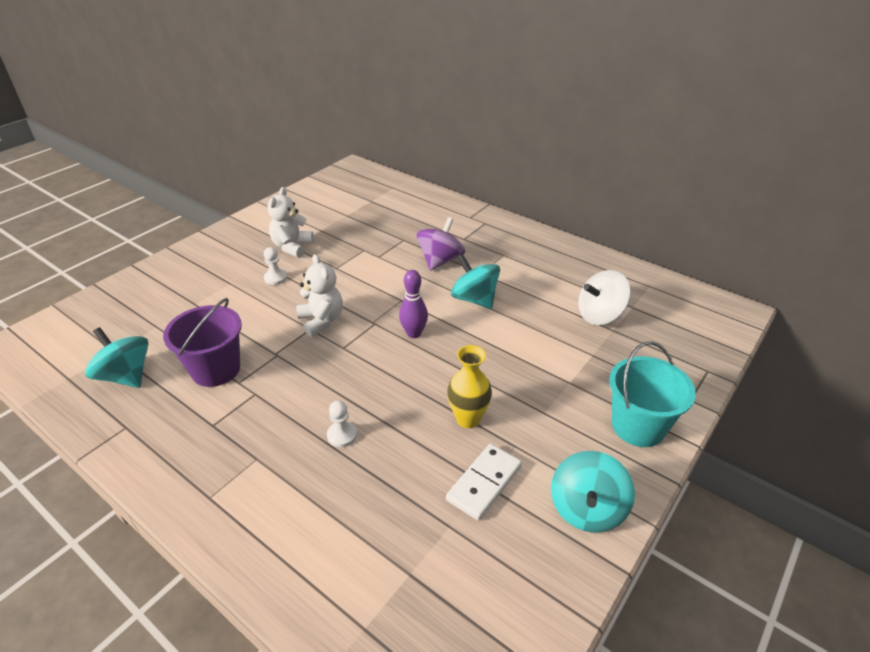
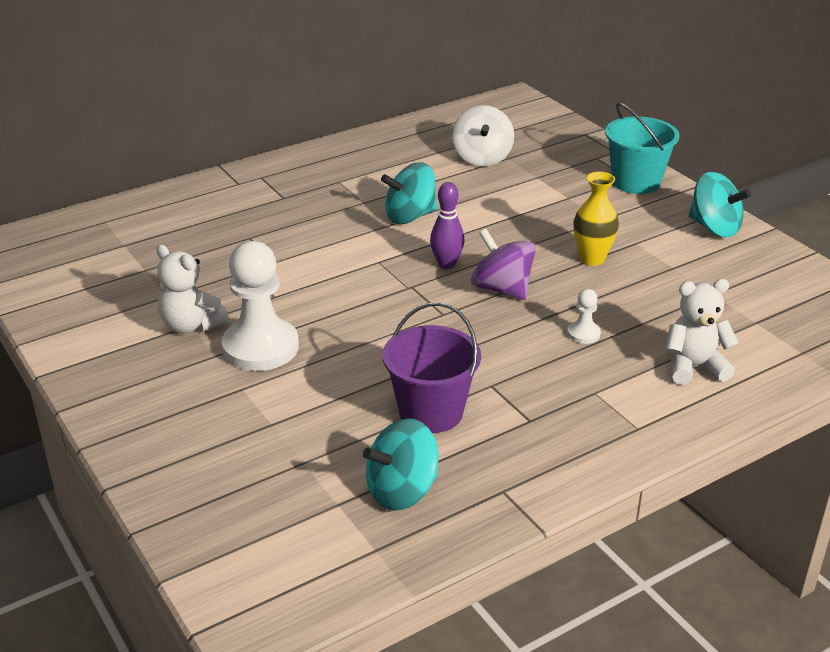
camera: 70 degrees left, 5 degrees down
(275, 278) = (260, 347): white pawn -> white pawn, size x2.28
(321, 321) = (383, 322): white teddy bear -> white teddy bear (694, 367)
(440, 261) = (318, 222): purple spinning top -> purple spinning top (502, 289)
(484, 483) = (673, 267): white domino -> none

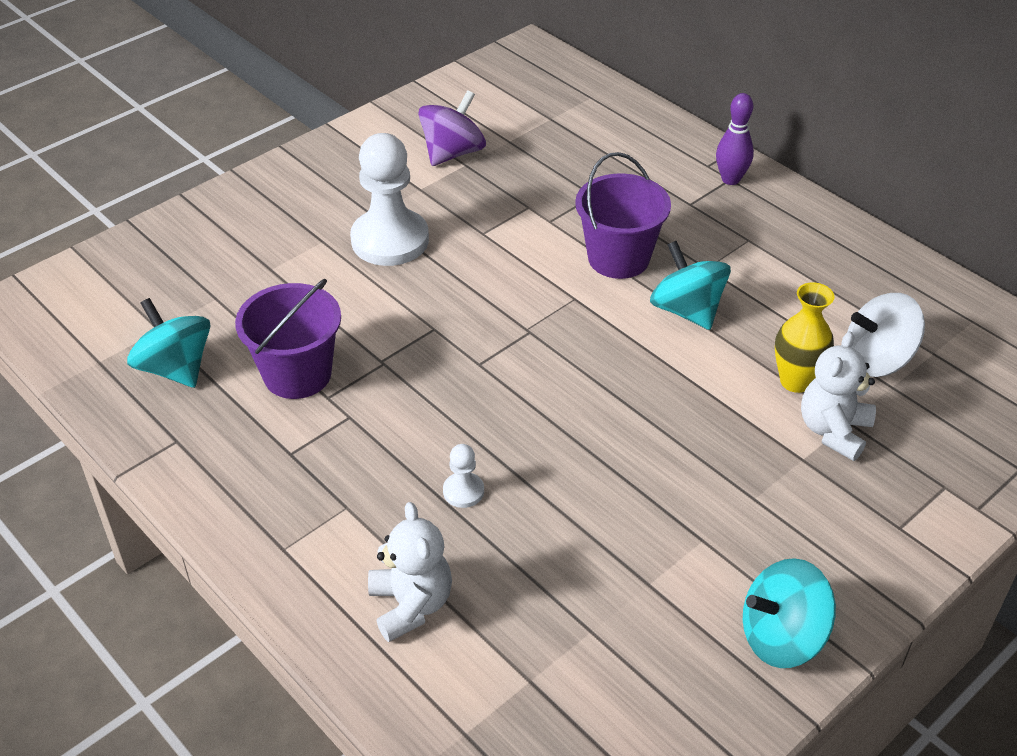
camera: 80 degrees right, 10 degrees up
(191, 325) = (418, 189): white teddy bear -> white teddy bear (833, 431)
(337, 236) = (618, 258): none -> purple bucket
(446, 264) = (585, 355): purple bowling pin -> purple bowling pin (730, 179)
(502, 289) = (544, 409): purple spinning top -> purple spinning top (452, 153)
(592, 259) = (642, 492): yellow vase -> yellow vase (795, 381)
(636, 182) = (887, 536): turquoise bucket -> none
(714, 228) = (781, 637): turquoise spinning top -> turquoise spinning top turned 45 degrees clockwise

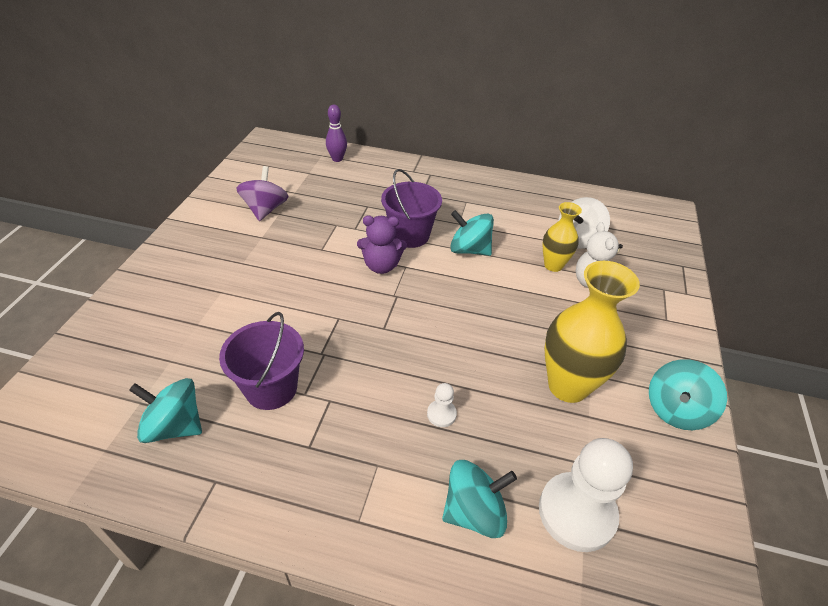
camera: 35 degrees left, 0 degrees up
(390, 240) = (266, 274): white pawn -> white pawn (576, 512)
(411, 605) = (474, 511): white teddy bear -> turquoise spinning top
(543, 285) = (381, 266): none -> purple teddy bear
(656, 537) = (568, 386): none -> yellow vase
(730, 179) = (430, 174): purple bowling pin -> purple bowling pin (337, 159)

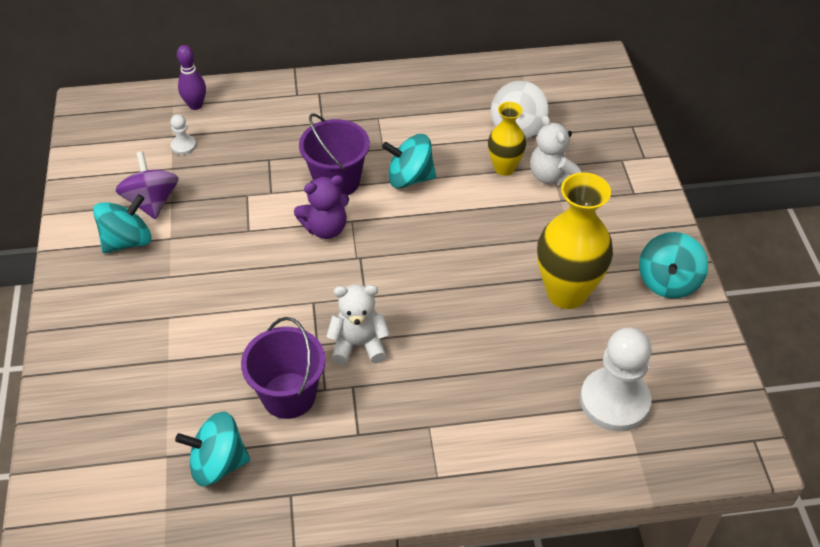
camera: 20 degrees left, 5 degrees up
(355, 366) = (359, 345): none -> white teddy bear
(441, 414) = (464, 361): white pawn -> white pawn (183, 146)
(474, 511) = (530, 432): turquoise spinning top -> turquoise spinning top (127, 241)

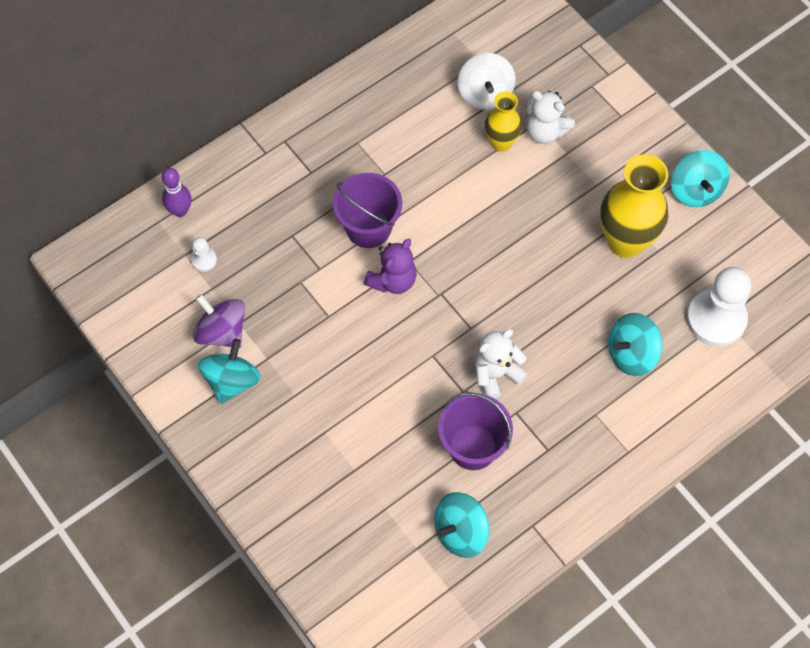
camera: 30 degrees left, 15 degrees up
(409, 178) = (428, 193): turquoise spinning top -> turquoise spinning top (631, 354)

